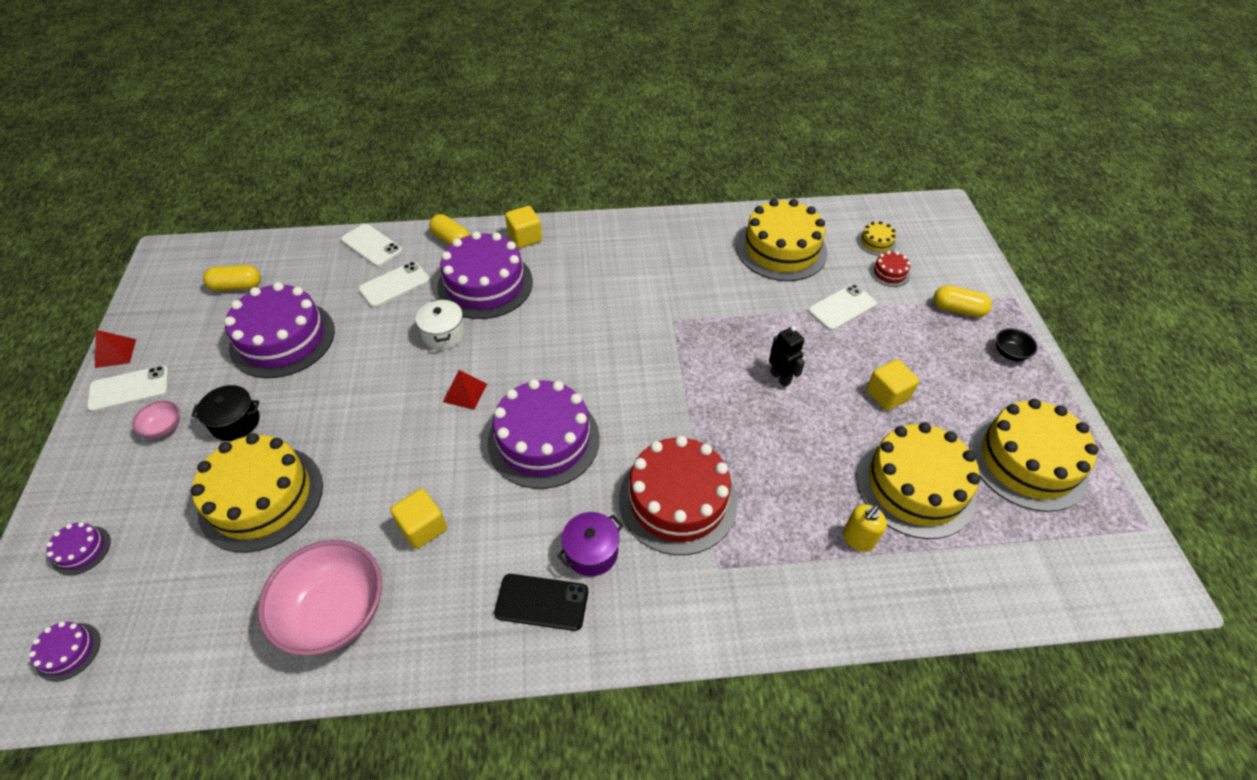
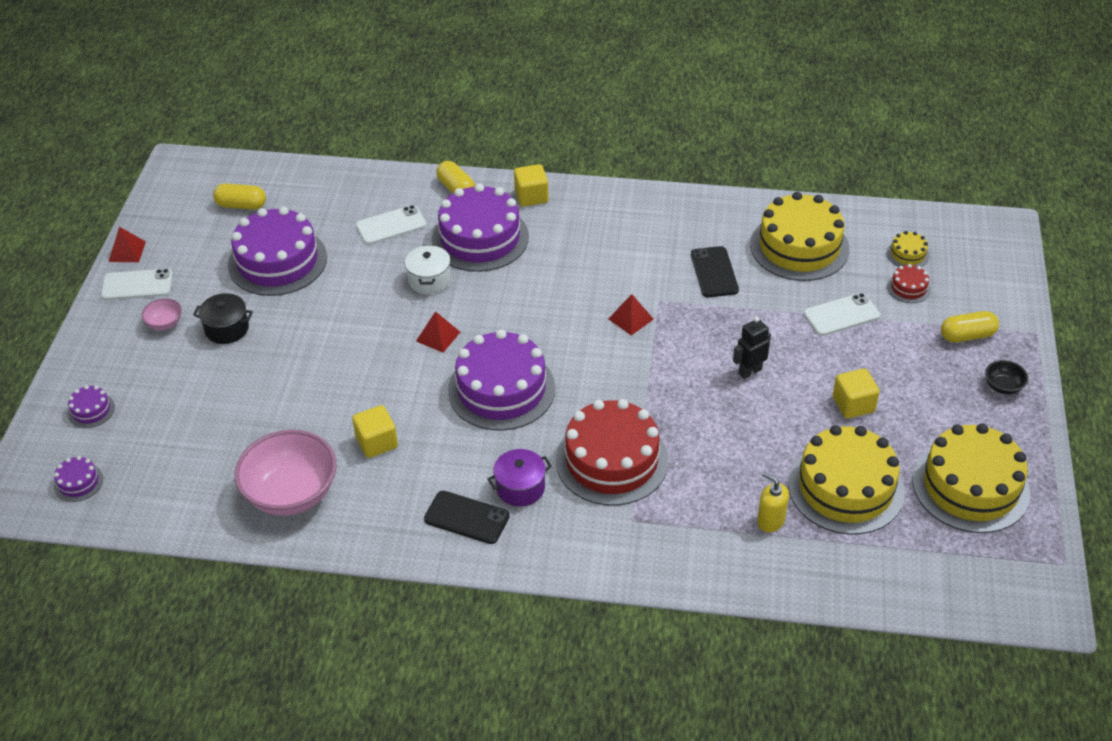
camera: 15 degrees right, 5 degrees down
(261, 497) = (242, 395): yellow cake -> none
(371, 245) = (376, 183): white phone -> none
(651, 343) = (631, 319): none -> red pyramid
(714, 284) = (714, 272): none -> black phone
(780, 378) = (750, 371): black robot -> black robot turned 105 degrees counterclockwise
(858, 539) = (770, 521): yellow soap dispenser -> yellow soap dispenser turned 75 degrees clockwise
(958, 309) = (967, 336): yellow capsule -> yellow capsule turned 45 degrees counterclockwise

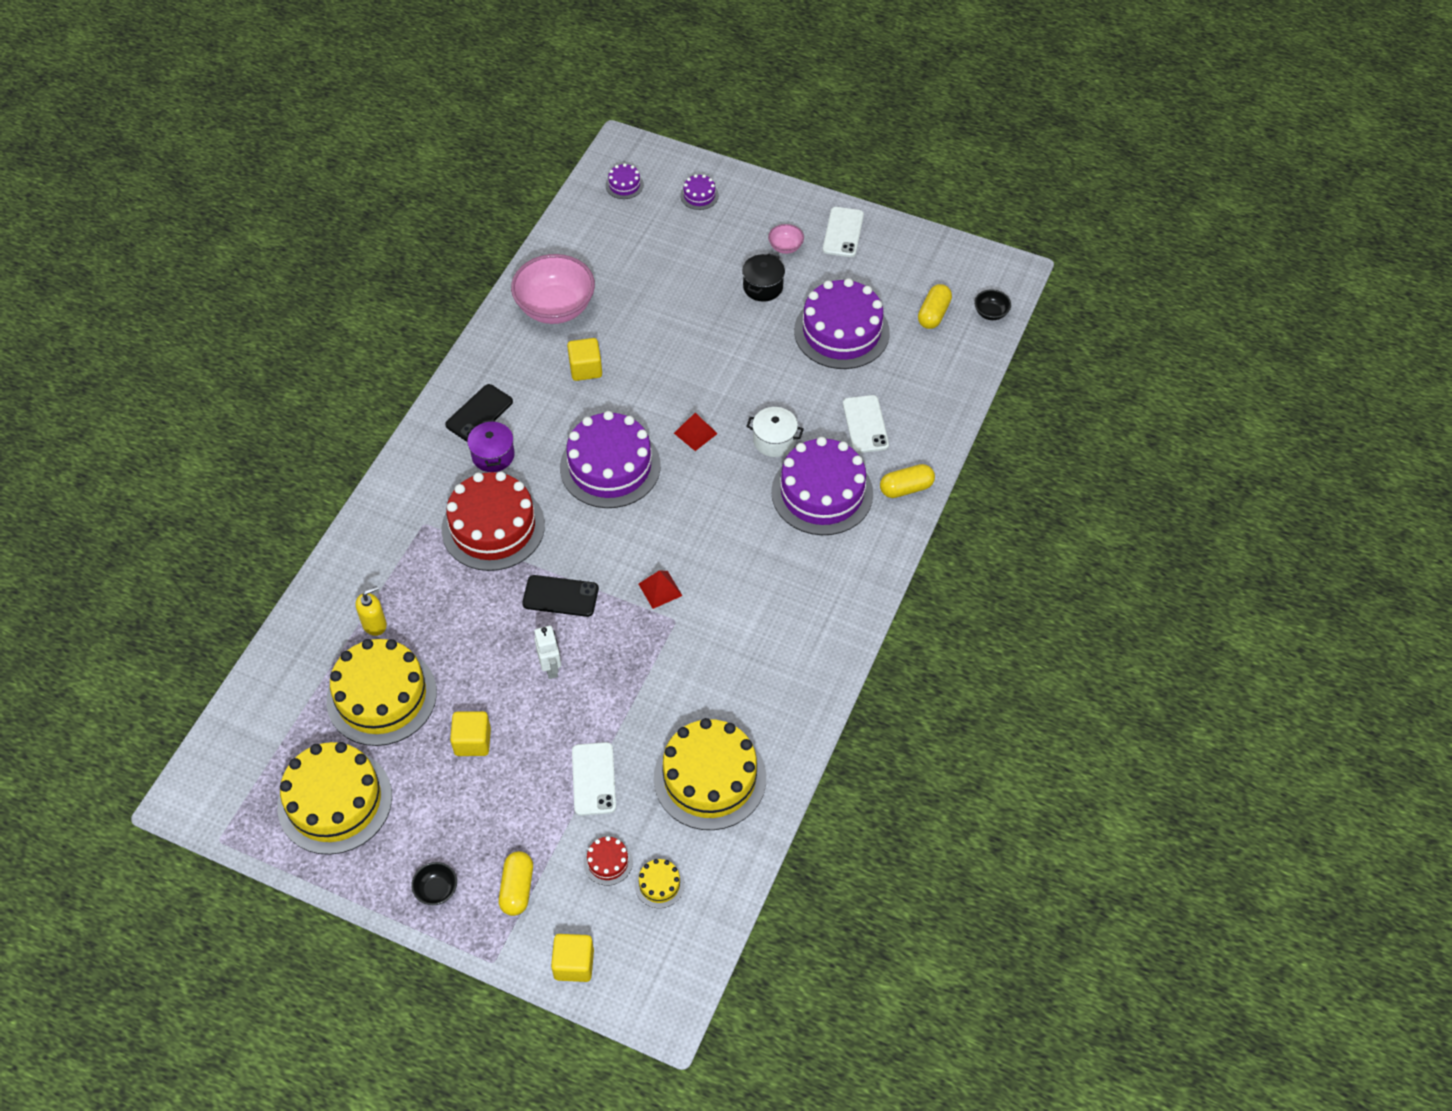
camera: 105 degrees right, 10 degrees up
(127, 251) = (892, 228): red pyramid -> none
(232, 171) = (990, 313): none -> black bowl
(531, 196) = (873, 550): yellow cube -> yellow cube (574, 964)
(714, 272) = (699, 682): black phone -> black phone (560, 596)
(750, 371) = (551, 668): black robot -> white robot

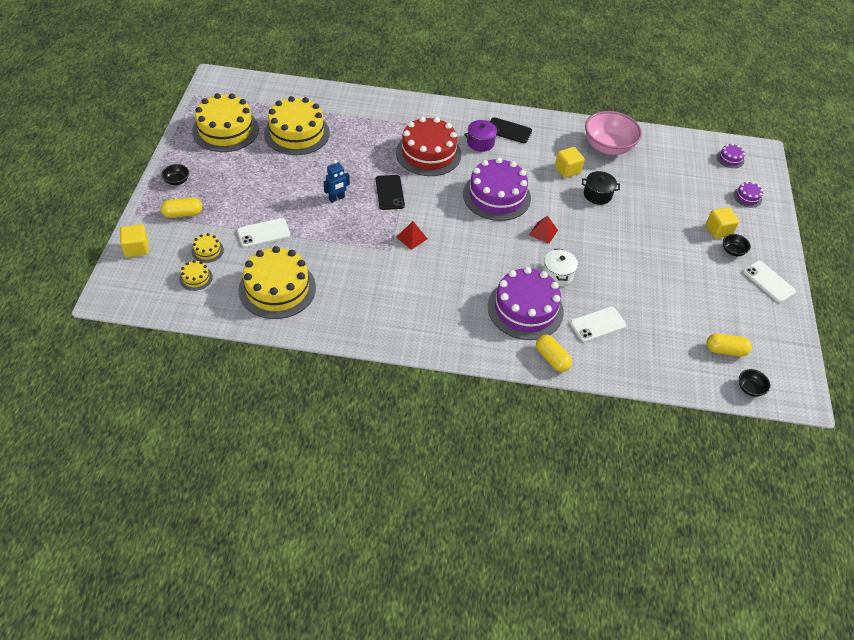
camera: 70 degrees right, 5 degrees down
(374, 624) = (343, 120): yellow soap dispenser -> none
(472, 741) = (276, 175): yellow cube -> yellow cube (718, 230)
(551, 668) = (336, 198): white robot -> blue robot
(608, 862) = (207, 250): red cake -> yellow cake
(763, 287) = (688, 245): black pot -> black pot (597, 195)
(785, 247) = (732, 251): pink bowl -> black bowl
(841, 331) = (675, 296): purple cake -> none
(843, 232) = (768, 282): white phone -> white phone turned 60 degrees clockwise

